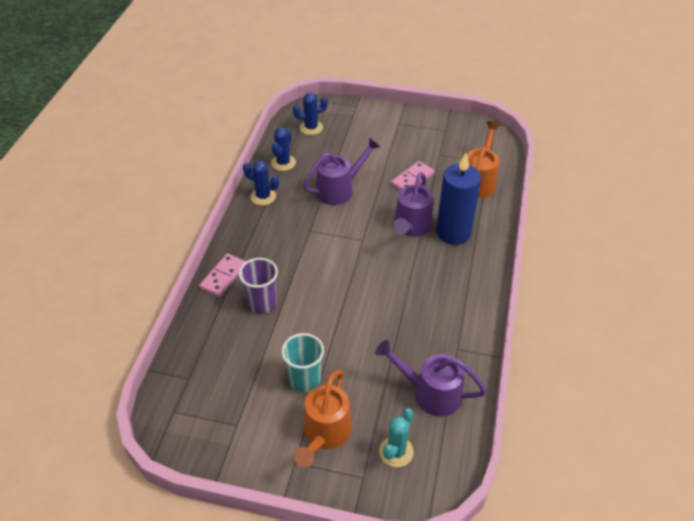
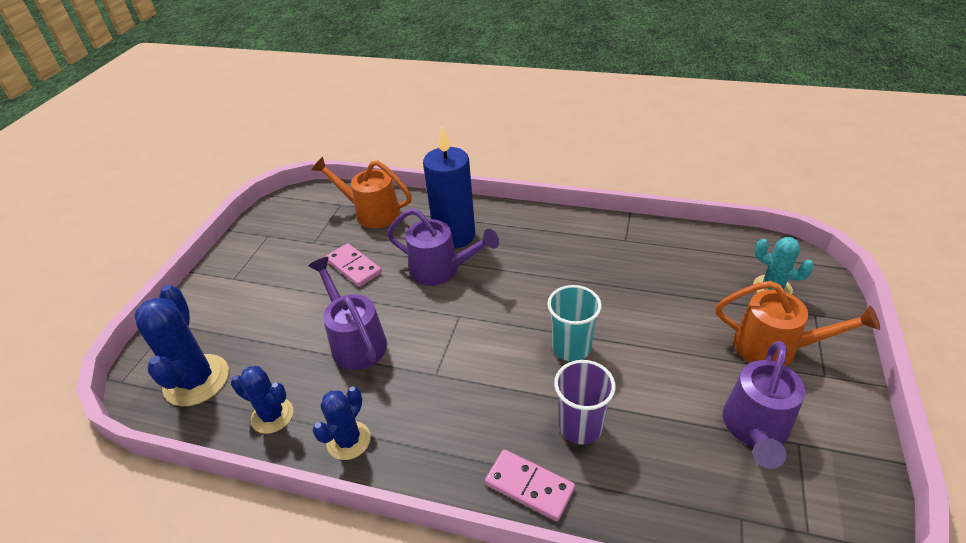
camera: 85 degrees left, 5 degrees down
(305, 380) = (703, 370): turquoise cup -> turquoise cup (571, 347)
(311, 128) = (196, 380): blue cactus -> blue cactus, size x1.61
(430, 393) = (689, 261): purple watering can -> purple watering can (755, 430)

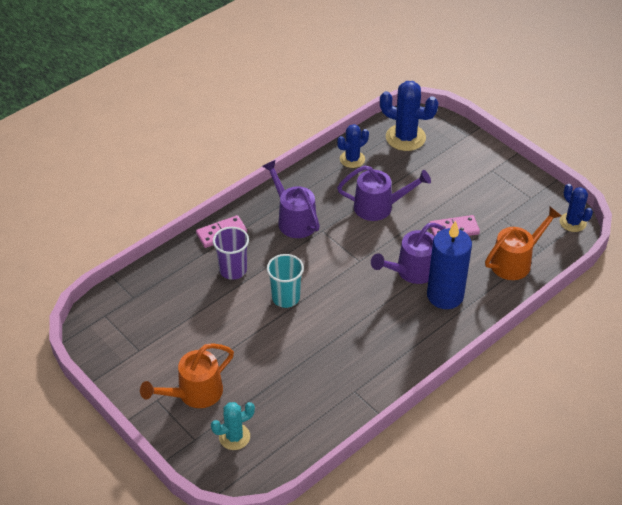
camera: 120 degrees right, 5 degrees up
(348, 440) = (309, 181): blue cactus -> blue cactus (572, 222)
(755, 430) = (162, 338): purple watering can -> purple watering can (293, 219)

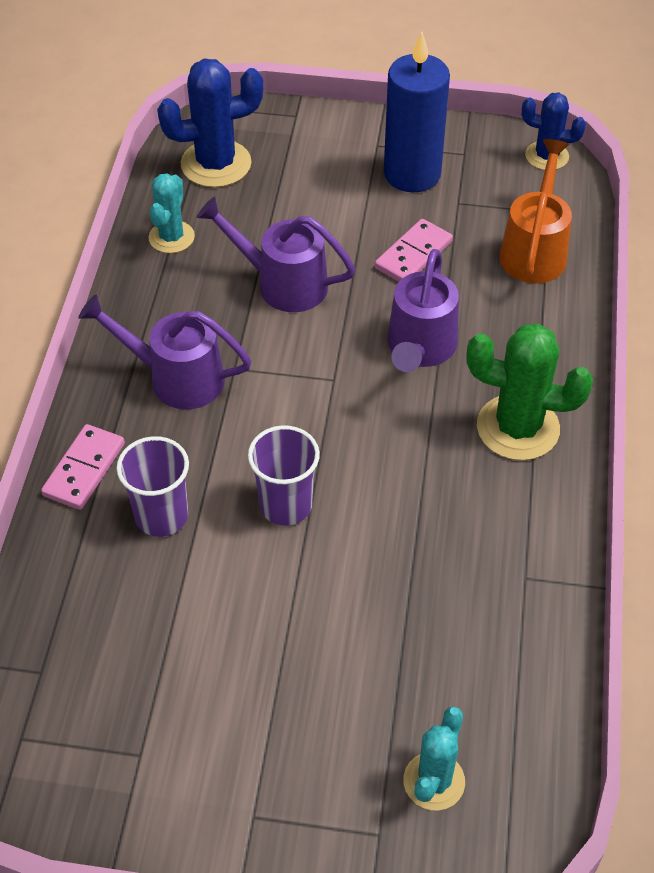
camera: 40 degrees left, 5 degrees up
(194, 394) = (302, 760): orange watering can -> none
(286, 298) = (285, 505): turquoise cup -> purple cup
(352, 159) = (171, 237): blue cactus -> turquoise cactus
(380, 207) = (281, 283): purple watering can -> purple watering can turned 120 degrees counterclockwise
(419, 331) = (518, 428): none -> green cactus
(445, 295) = (498, 354): blue candle -> blue candle (412, 174)

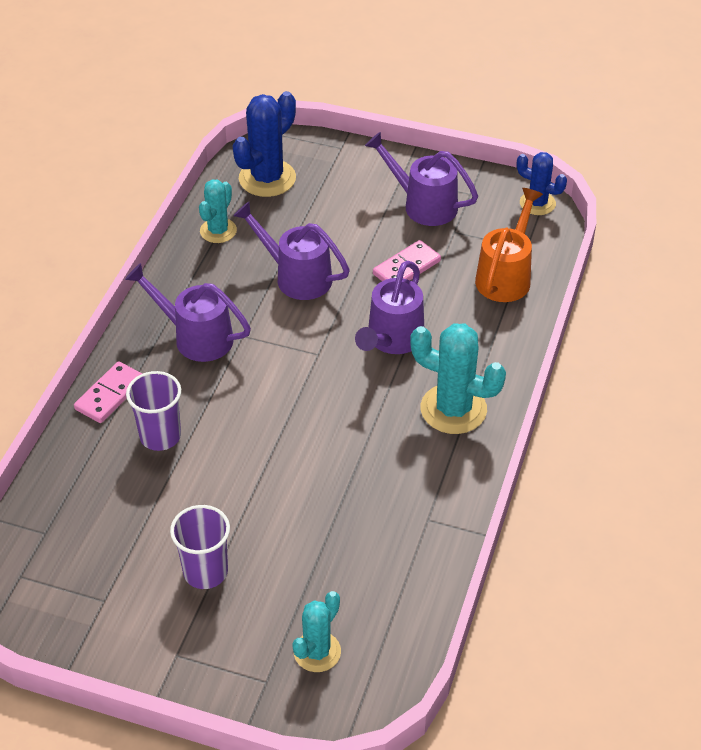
camera: 10 degrees right, 5 degrees down
(216, 164) = (267, 178): blue cactus -> blue cactus turned 45 degrees counterclockwise
(285, 505) = (256, 441): purple cup -> purple cup (205, 572)
(412, 174) = (423, 204): blue candle -> purple watering can
(518, 428) = (453, 409): green cactus -> turquoise cactus

